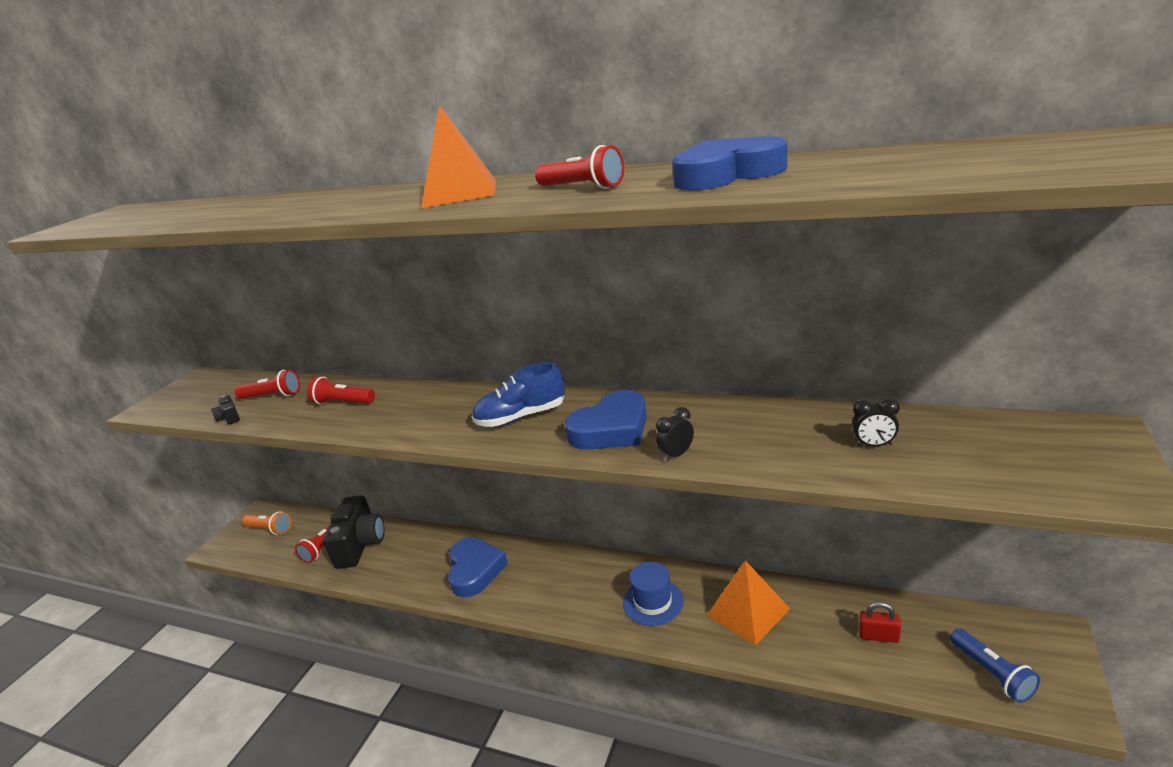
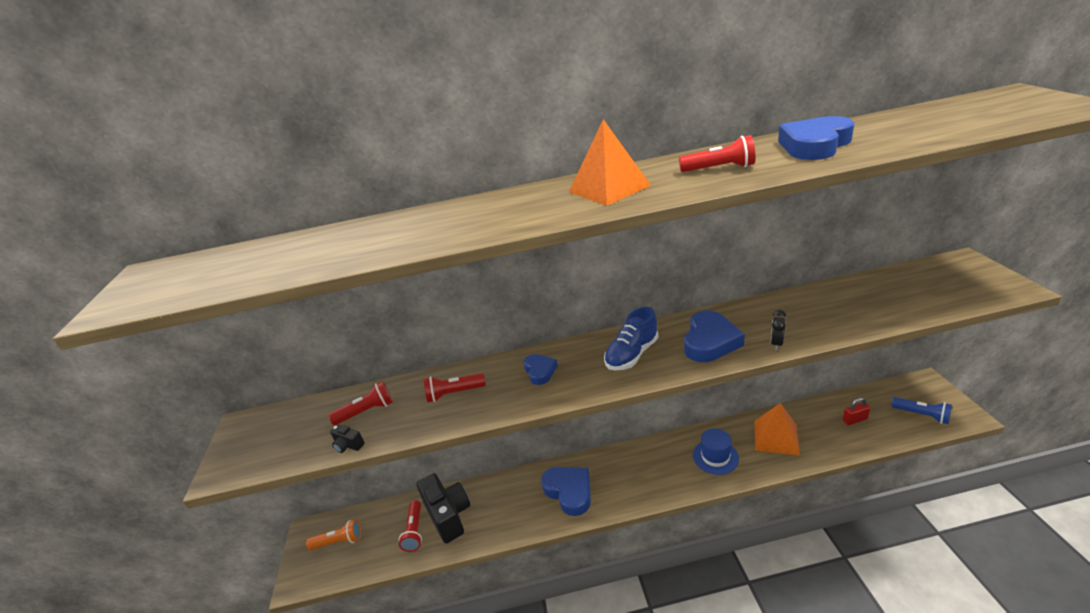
camera: 30 degrees left, 5 degrees up
(427, 406) = (540, 371): none -> blue heart
(874, 445) = (875, 301): black clock -> none

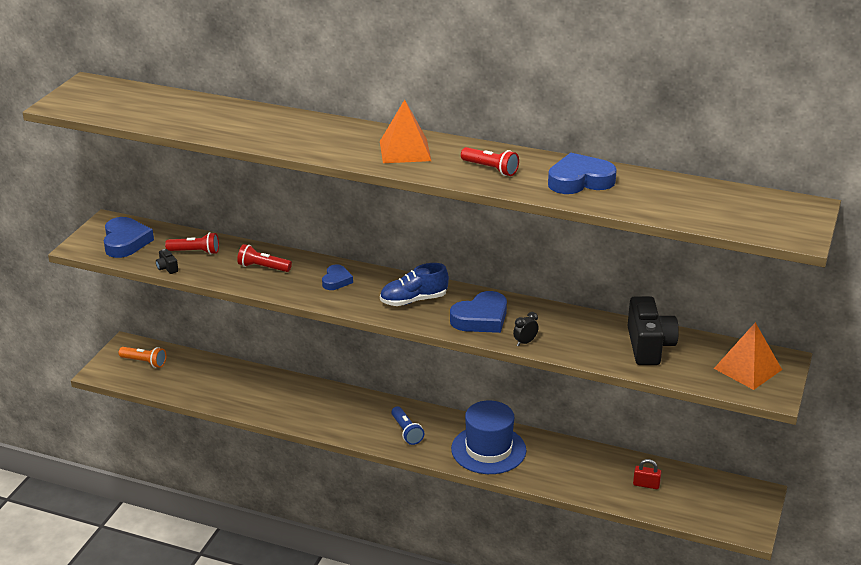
camera: 25 degrees right, 0 degrees up
(414, 531) = (203, 382): red flashlight -> none
(448, 515) = (237, 384): black camera -> black camera (649, 346)
(569, 491) = (343, 414): blue heart -> blue heart (125, 242)
(715, 457) = (488, 450): blue hat -> blue hat, size x1.61
(776, 437) = (558, 462): orange pyramid -> orange pyramid (747, 369)
(922, 415) = (711, 511): blue flashlight -> blue flashlight (406, 432)

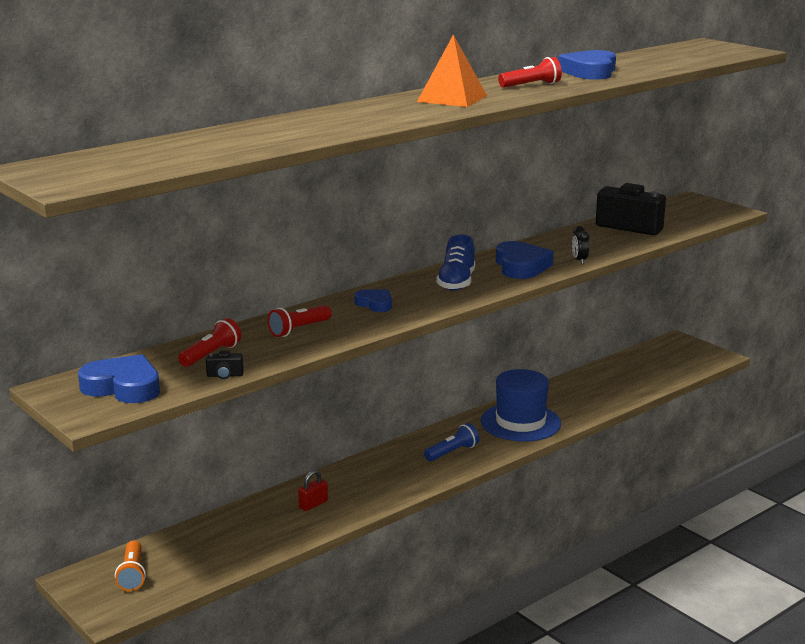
camera: 60 degrees left, 10 degrees down
(144, 362) = (132, 575): orange flashlight -> orange flashlight turned 120 degrees clockwise
(406, 432) = (452, 452): blue flashlight -> blue flashlight turned 45 degrees counterclockwise
(646, 484) = (631, 374): red padlock -> red padlock (313, 504)
(747, 369) = (692, 209): orange pyramid -> none

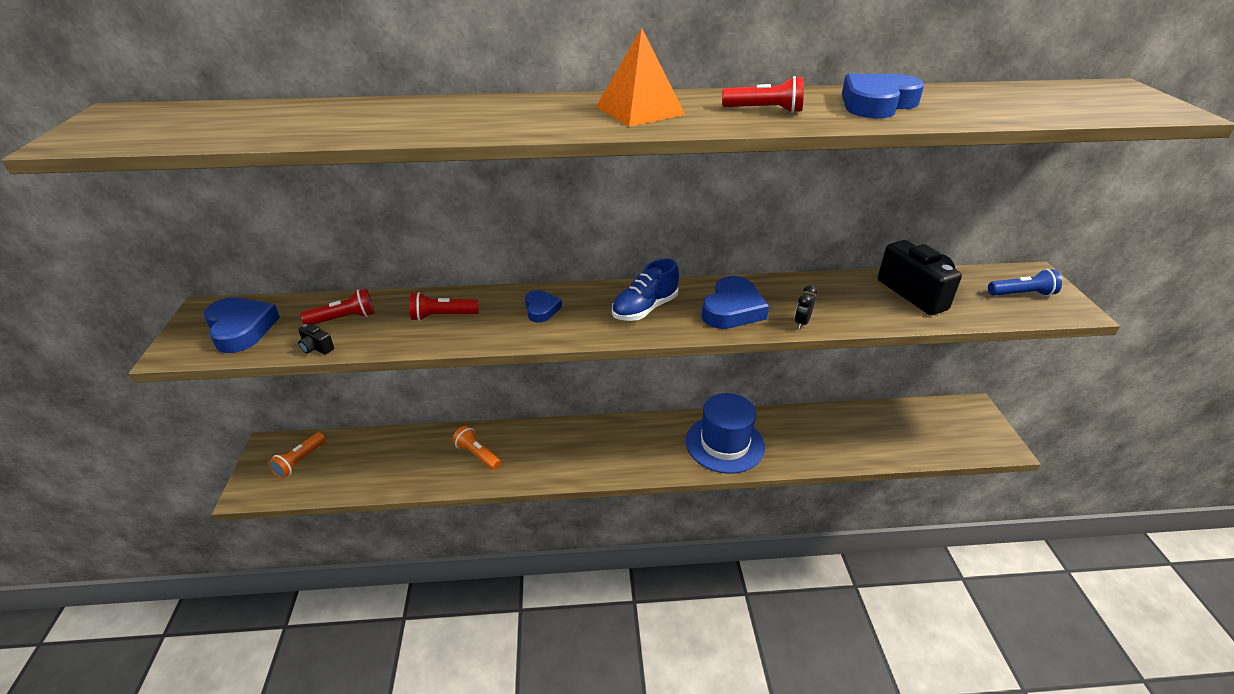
camera: 35 degrees right, 15 degrees up
(313, 504) = (477, 455): red padlock -> orange flashlight
(452, 452) = (634, 451): blue flashlight -> blue flashlight (1022, 294)

